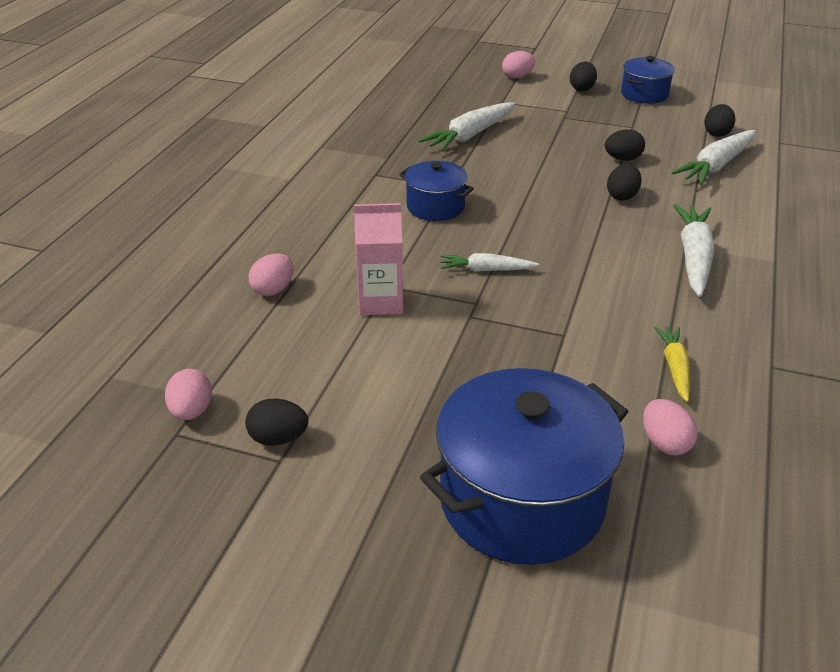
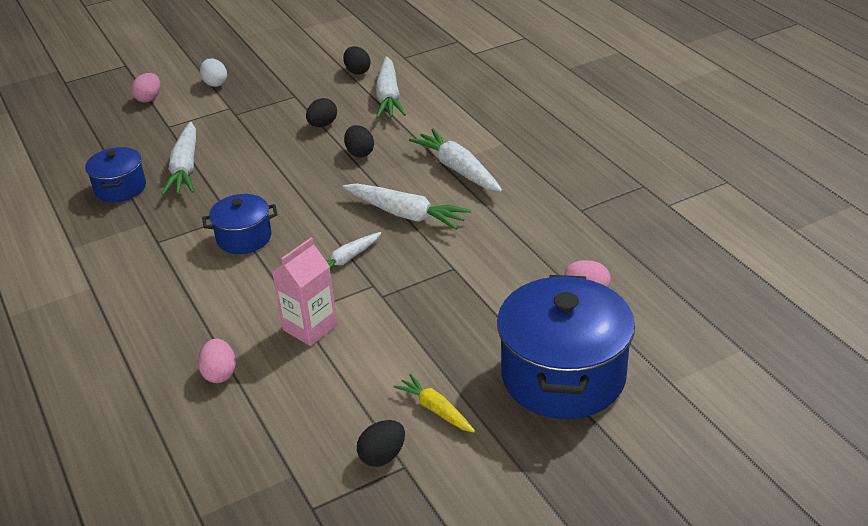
camera: 45 degrees left, 0 degrees up
(192, 411) = (299, 488): pink egg -> none
(582, 88) = (215, 83): black egg -> white egg
(588, 265) = (405, 214): none -> white carrot
(644, 94) = (268, 65): blue pot -> blue pot (120, 188)
(674, 368) = (537, 245): yellow carrot -> yellow carrot (436, 410)

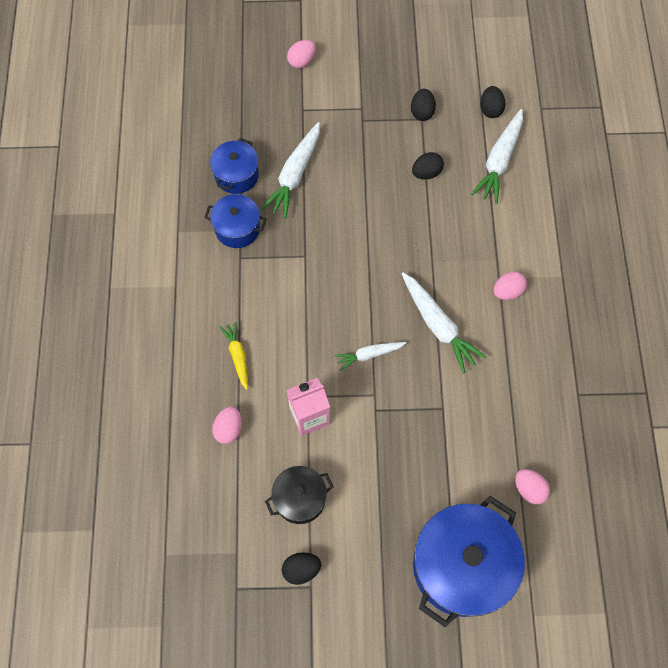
camera: 25 degrees right, 30 degrees up
(215, 83) = (363, 66): white egg -> none
(244, 238) = (304, 288): blue pot -> blue pot (237, 228)
(342, 397) = (300, 498): none -> black pot
(360, 153) = (439, 227): black egg -> black egg (422, 112)
(436, 410) = (357, 547): yellow carrot -> yellow carrot (237, 356)
(458, 169) = (507, 291): white carrot -> pink egg

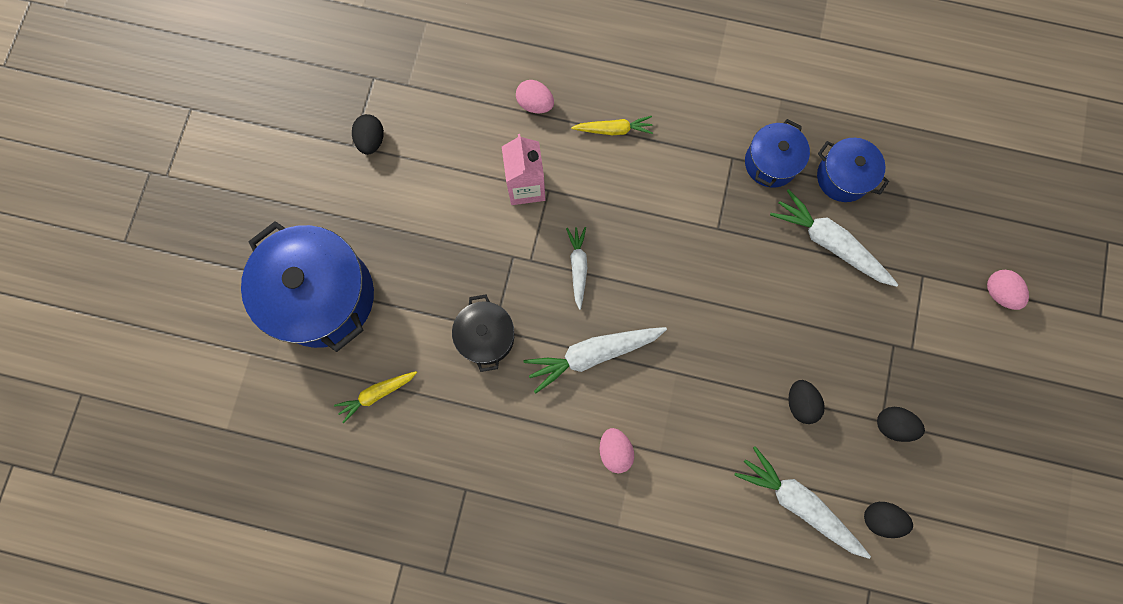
camera: 105 degrees right, 10 degrees up
(300, 498) = (441, 156): black pot -> black pot (486, 337)
(529, 489) = (377, 394): pink egg -> yellow carrot

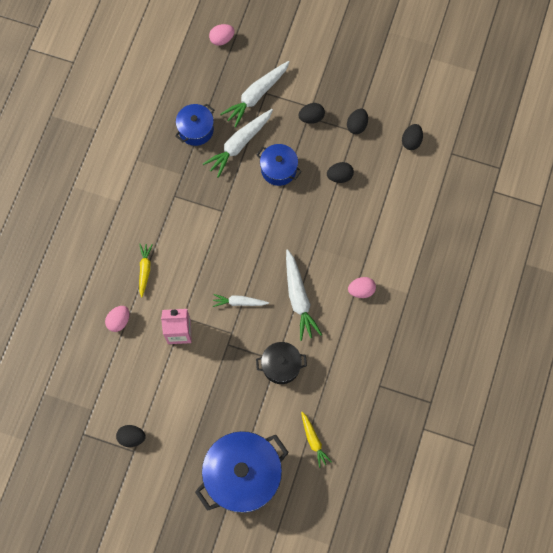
camera: 85 degrees left, 5 degrees down
(770, 163) = (181, 172): blue pot -> blue pot (278, 169)
(798, 503) = (400, 185): white carrot -> white carrot (256, 96)
(893, 350) = (311, 117): none -> black egg
(998, 292) = (281, 52): pink egg -> pink egg (222, 39)

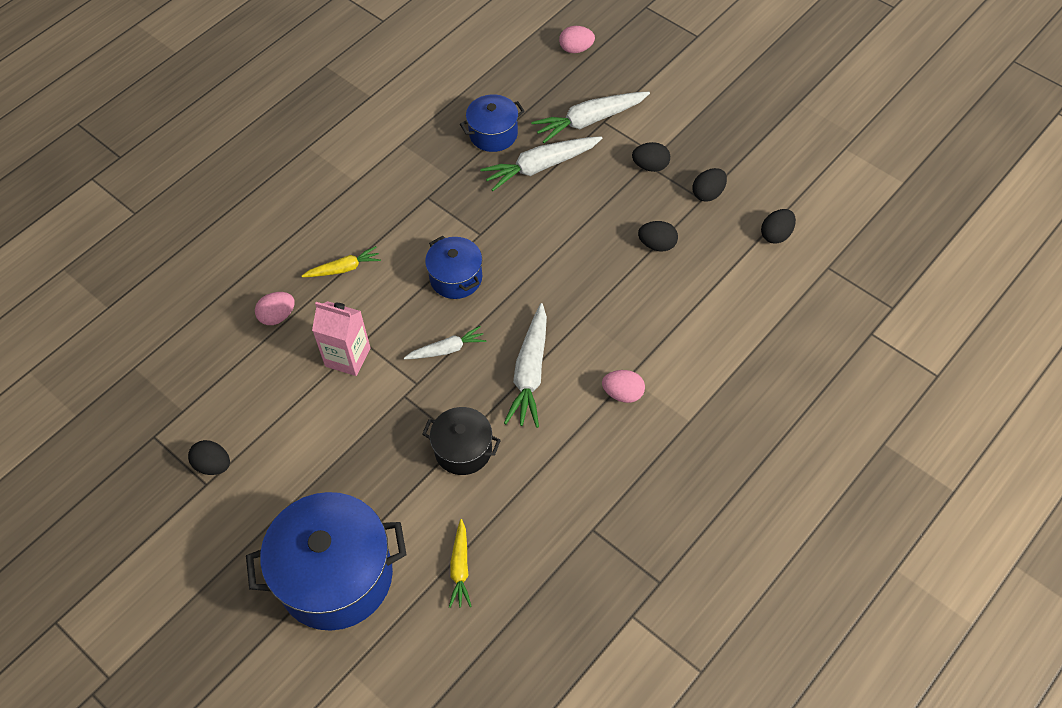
camera: 25 degrees right, 15 degrees down
(145, 270) = (343, 268): yellow carrot -> yellow carrot turned 45 degrees clockwise
(239, 302) = (447, 349): white carrot -> white carrot turned 135 degrees clockwise
(278, 169) = (578, 211): blue pot -> blue pot (456, 278)

